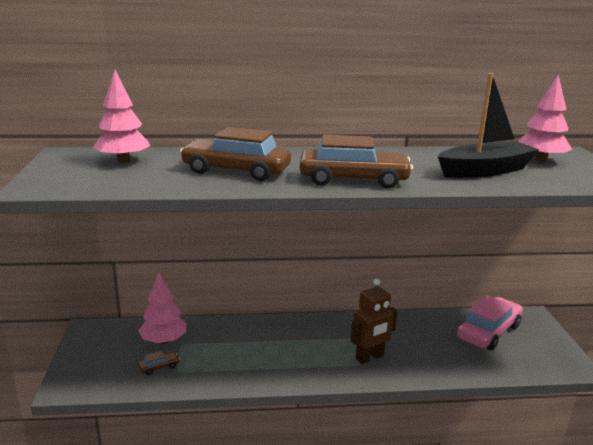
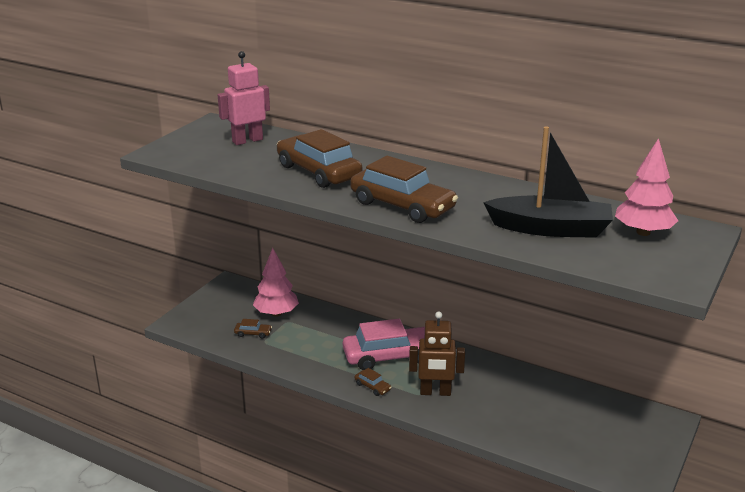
camera: 35 degrees right, 5 degrees up
(123, 161) = (247, 140): pink tree -> pink robot
(317, 373) = (372, 387): none -> brown car
(489, 332) = (591, 416): pink car -> pink car (390, 356)

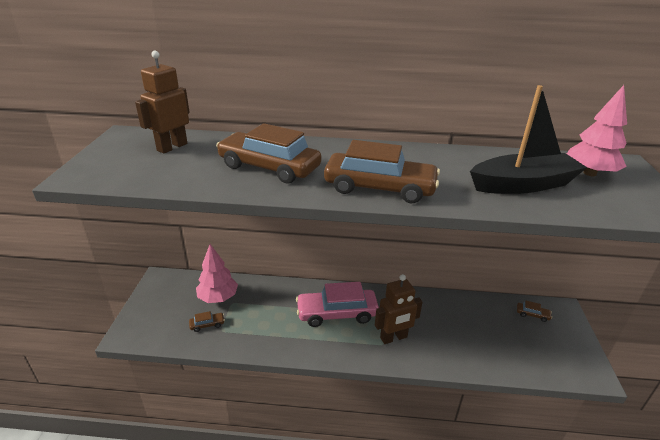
camera: 25 degrees left, 5 degrees up
(247, 140) = (172, 147): pink robot -> brown robot
(372, 387) = (341, 349): brown car -> brown car (532, 314)
(390, 356) = (337, 313): pink car -> pink car turned 150 degrees counterclockwise

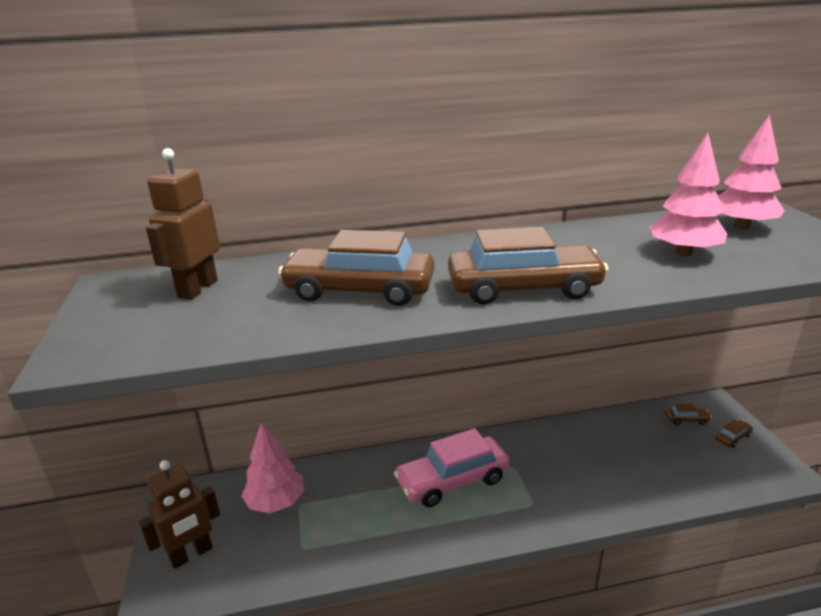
camera: 15 degrees left, 5 degrees down
(207, 324) = (277, 546): brown car -> brown car (733, 437)
(393, 338) = (541, 493): brown robot -> brown robot (191, 554)
(523, 185) = (683, 253): black boat -> pink tree

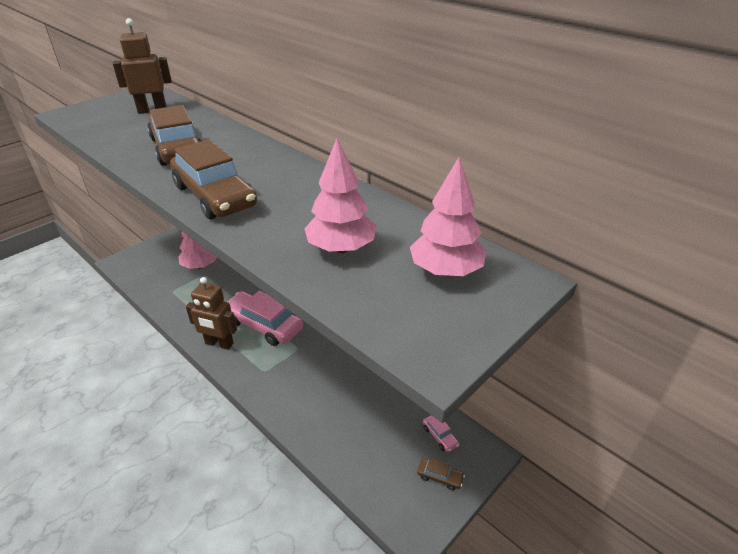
camera: 55 degrees right, 10 degrees up
(191, 554) = (149, 258): brown robot -> brown robot (219, 344)
(686, 419) = (440, 436): brown car -> pink car

